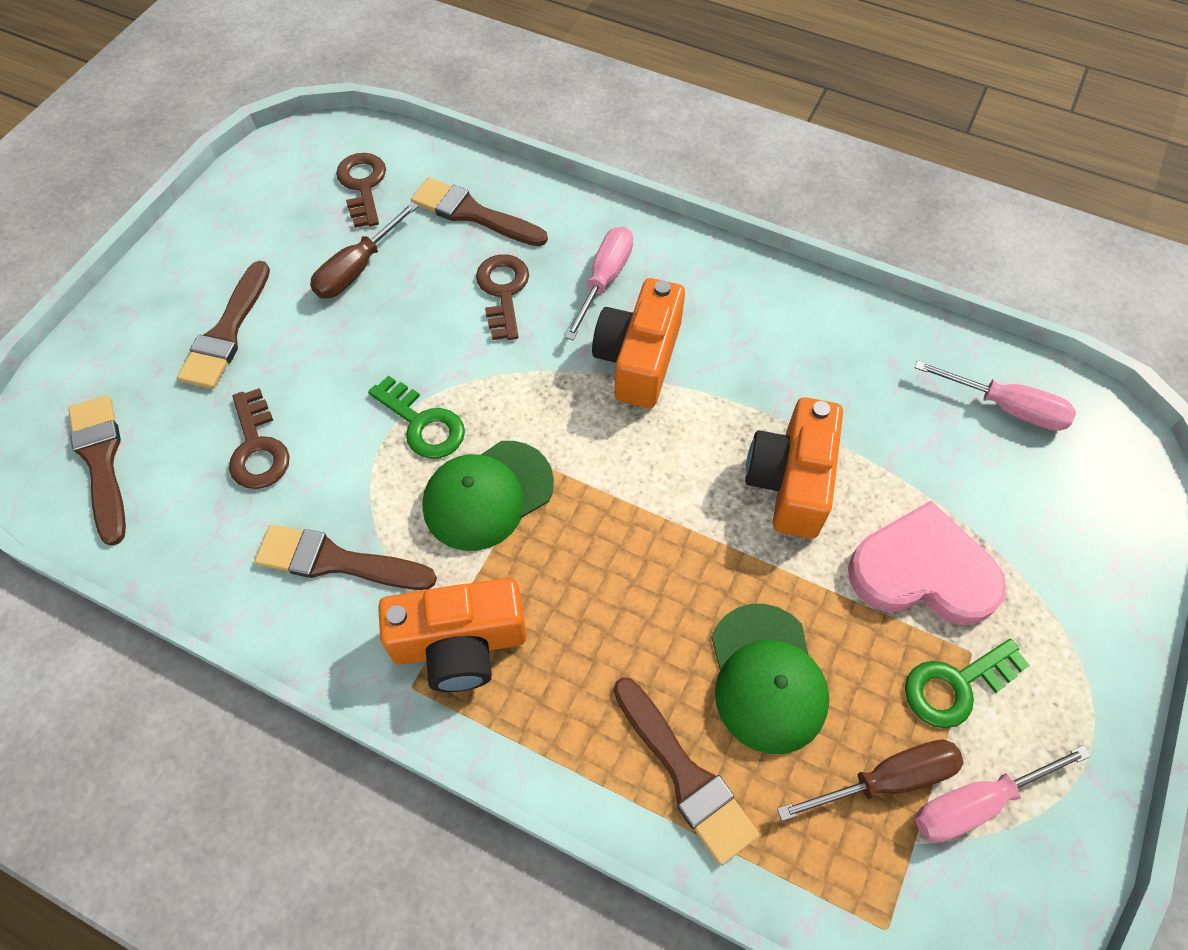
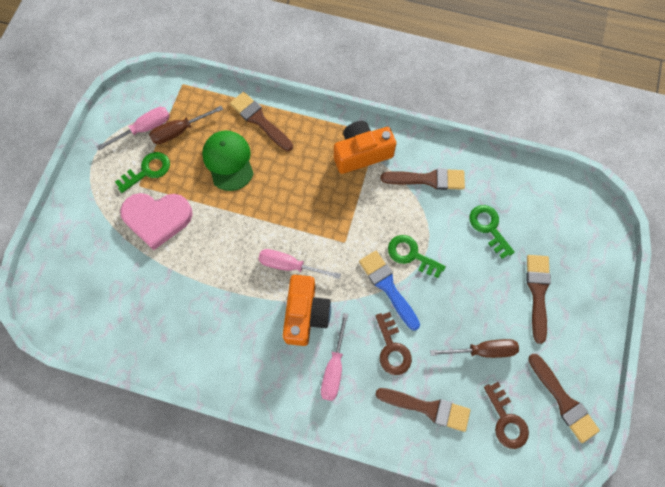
camera: 170 degrees right, 10 degrees up
(101, 461) = (561, 208): brown brush -> brown brush (563, 401)
(258, 448) = (489, 228): brown key -> green key
(358, 269) = (483, 350): brown screwdriver -> brown screwdriver turned 60 degrees clockwise
(483, 379) = (388, 287): none -> blue brush
(487, 495) = (368, 222): green cap -> none
(790, 481) = (219, 254): orange camera -> none
(1006, 407) = (103, 317): pink screwdriver -> pink screwdriver (289, 265)

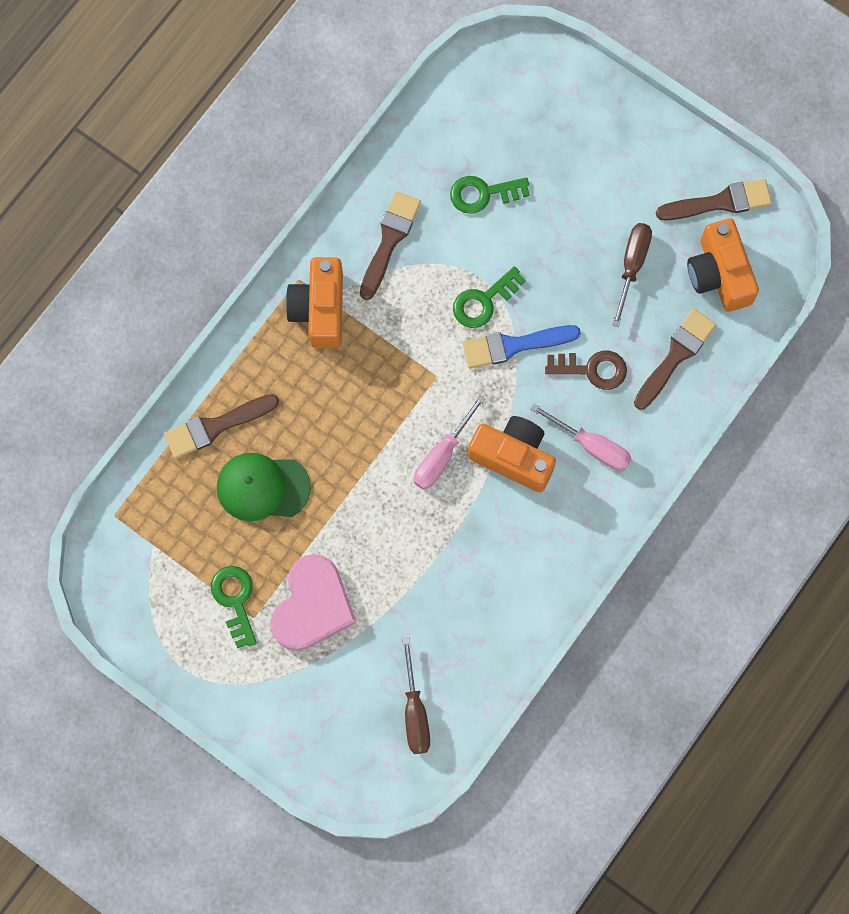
camera: 70 degrees left, 5 degrees up
(144, 129) = (166, 587): pink screwdriver -> none
(179, 131) = (190, 540): brown screwdriver -> brown screwdriver (415, 711)
(506, 420) = (719, 274): brown key -> orange camera
(537, 292) = (586, 173): brown brush -> none

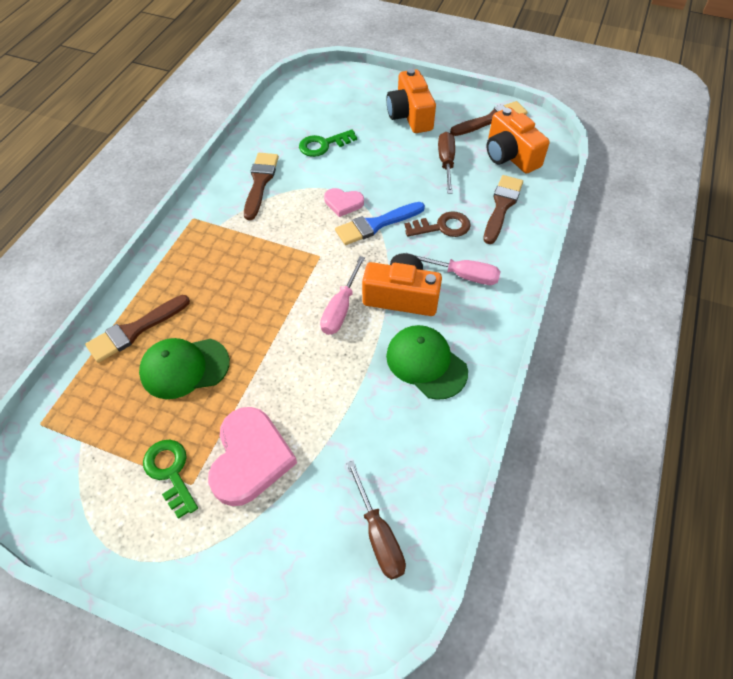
camera: 15 degrees left, 20 degrees down
(320, 309) = (213, 233): orange camera -> orange camera (410, 116)
(484, 301) = (343, 203): green key -> pink heart
(514, 547) = (426, 363): none -> green cap

